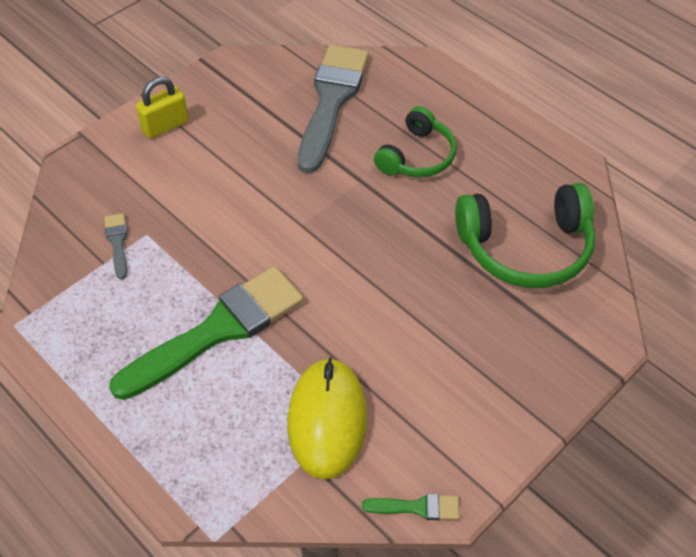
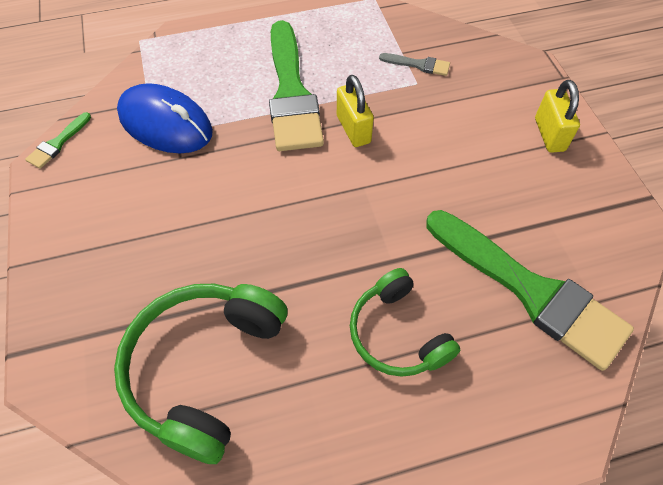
camera: 120 degrees right, 5 degrees up
(238, 258) = (353, 129): none -> yellow padlock
(327, 420) = (165, 124): yellow mouse -> blue mouse
(331, 101) = (529, 290): grey brush -> green brush

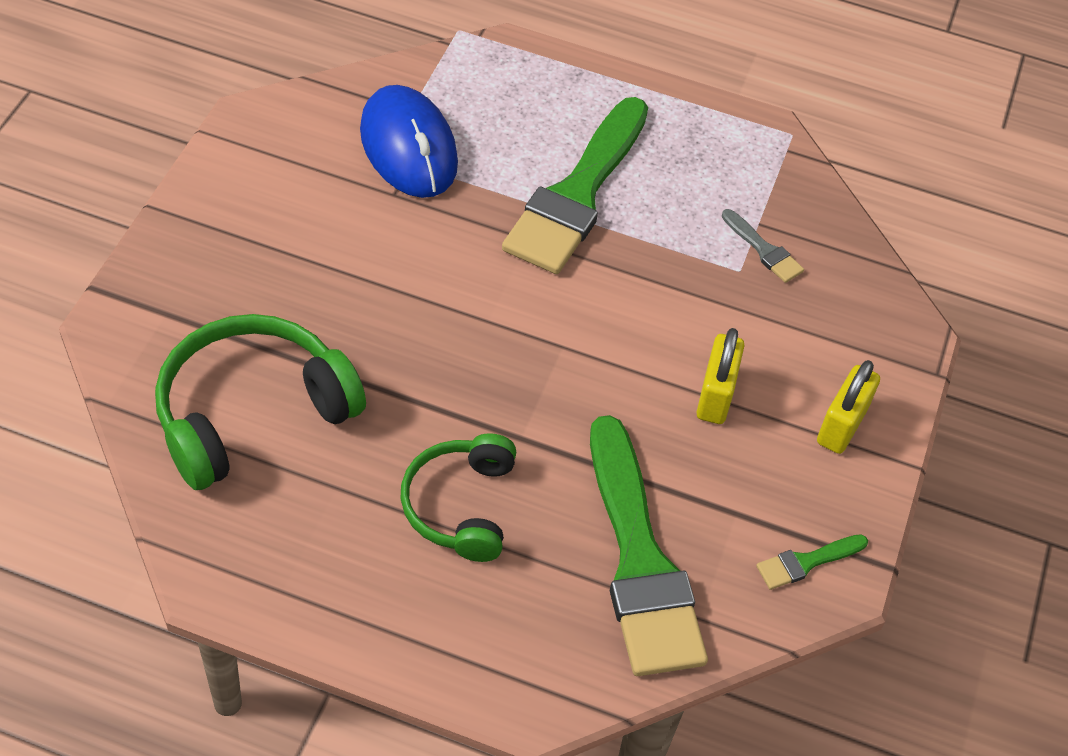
camera: 30 degrees right, 5 degrees down
(58, 143) = (282, 103): green brush -> green brush (807, 562)
(353, 129) = (610, 277): yellow padlock -> yellow padlock (715, 395)

